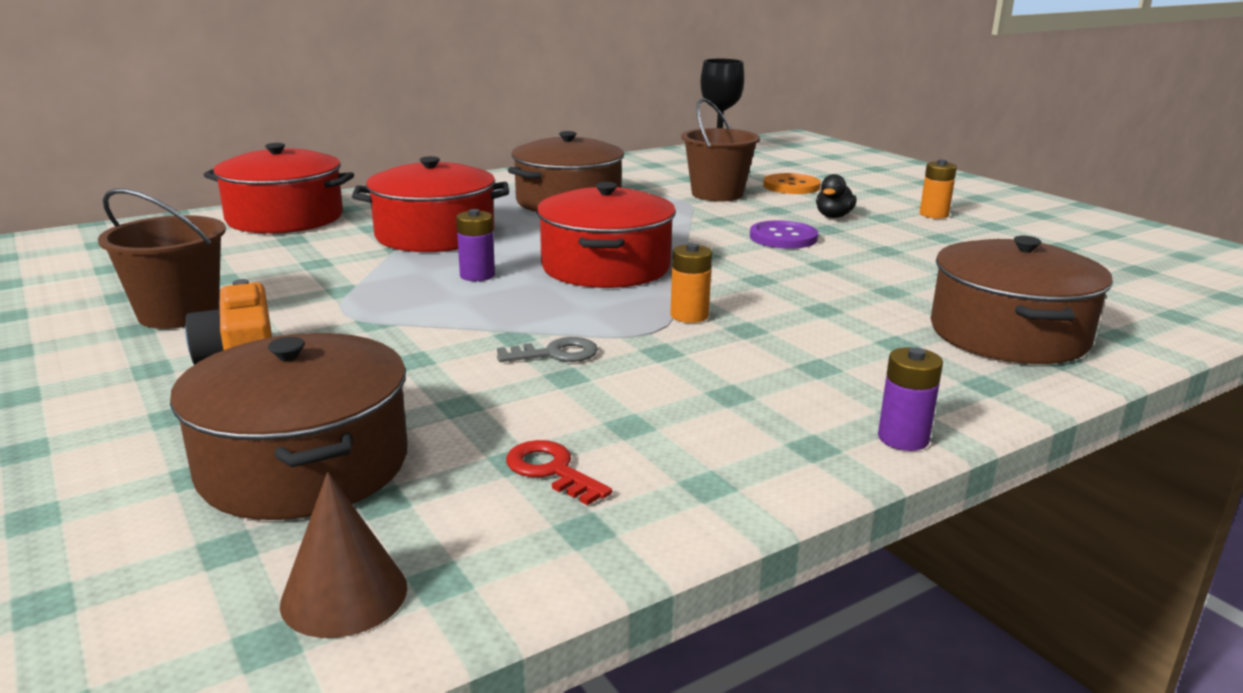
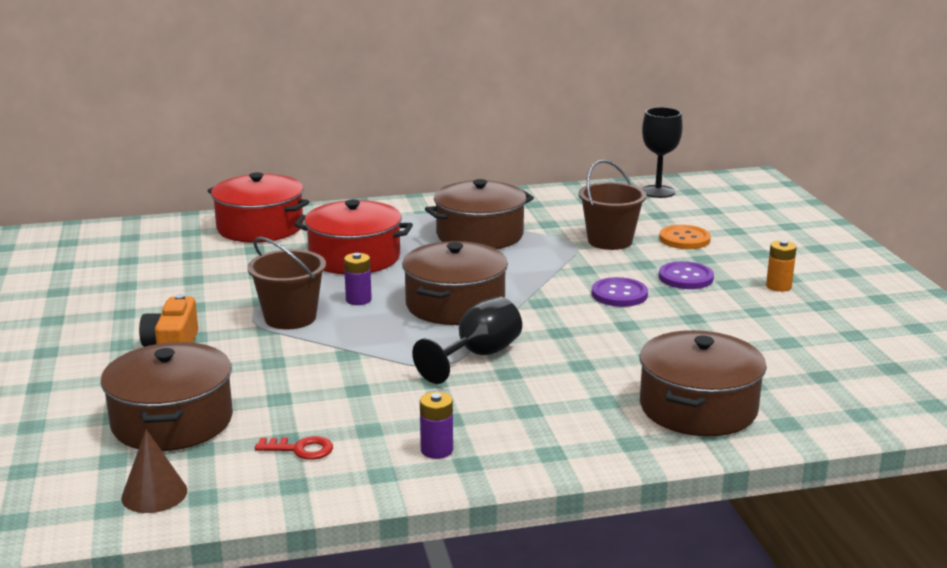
camera: 20 degrees right, 0 degrees up
(179, 314) = (153, 305): brown bucket -> brown bucket (290, 318)
(551, 470) = (301, 449): red key -> red key turned 120 degrees clockwise
(555, 354) = (363, 372): grey key -> none
(605, 267) = (455, 304): red pot -> brown pot
(689, 315) = (478, 356): orange battery -> black goblet
(833, 216) = (686, 277): black duck -> purple button
(903, 438) = (529, 469): purple battery -> purple battery (436, 450)

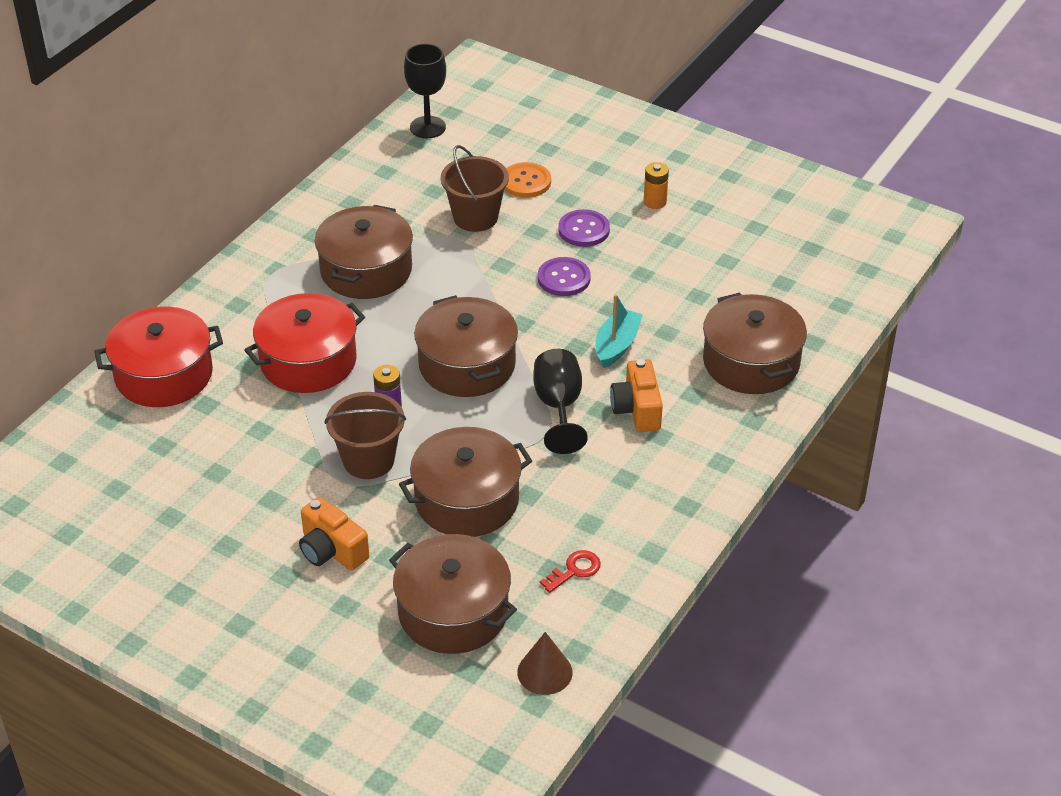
camera: 45 degrees left, 20 degrees up
(309, 369) = (467, 500): none -> brown pot
(436, 450) = (655, 509): purple battery -> none
(539, 387) = (637, 409): none -> orange camera
(592, 345) = (616, 345): none -> turquoise boat

